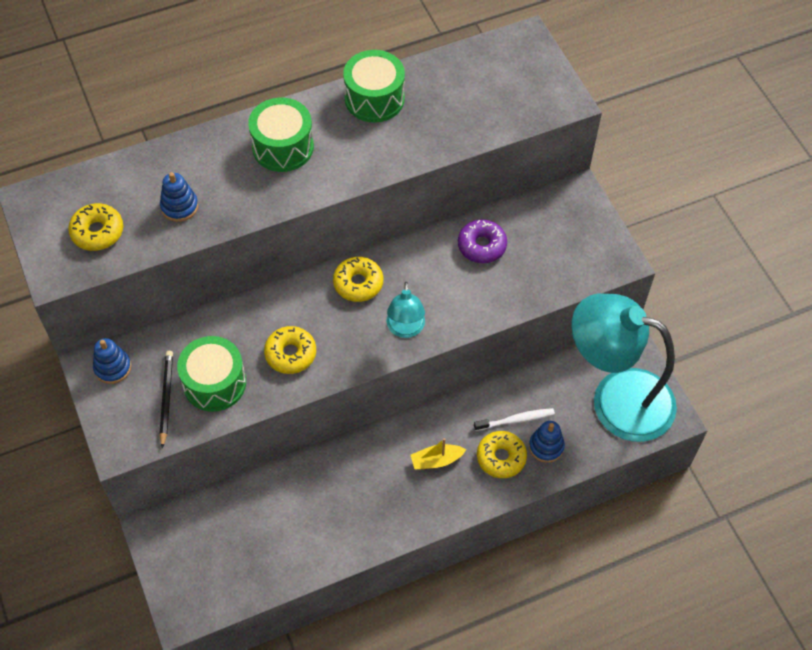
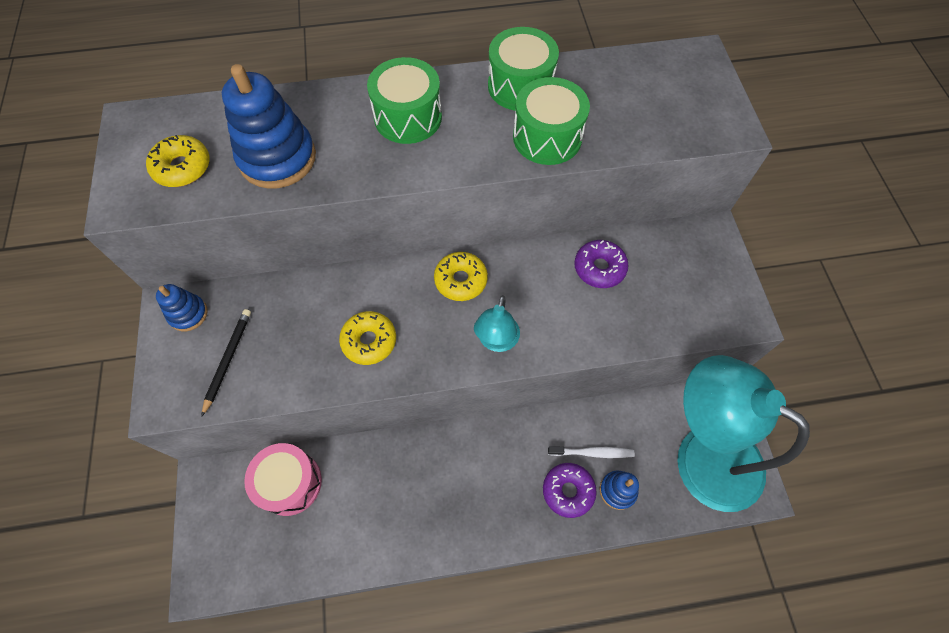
camera: 15 degrees right, 5 degrees up
(179, 206) = (277, 158): blue stacking toy -> blue stacking toy, size x1.85
(214, 383) = (282, 355): green drum -> green drum (547, 137)
(237, 512) = (290, 483): none -> pink drum
(436, 460) = (501, 477): yellow boat -> none
(501, 457) = (568, 491): yellow donut -> purple donut

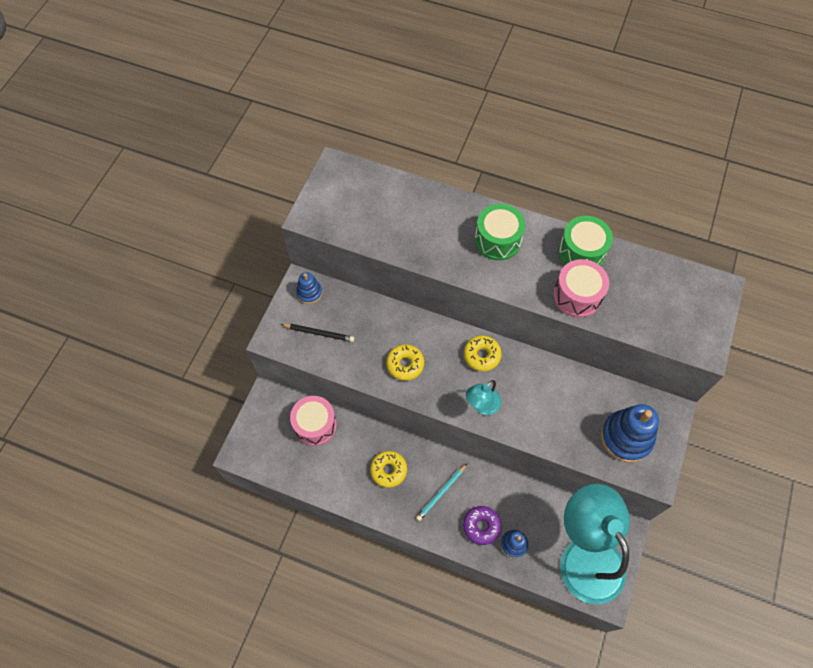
camera: 30 degrees right, 0 degrees up
(182, 167) = (350, 211): yellow donut -> yellow donut (388, 470)
(228, 360) = (319, 333): black pencil -> black pencil turned 60 degrees clockwise
(277, 158) = (406, 230): blue stacking toy -> blue stacking toy (626, 437)
(497, 478) = (441, 493): none -> turquoise pencil
(547, 137) = (577, 296): green drum -> pink drum
(592, 452) = (511, 512): white toothbrush -> none
(599, 268) = (577, 394): purple donut -> none

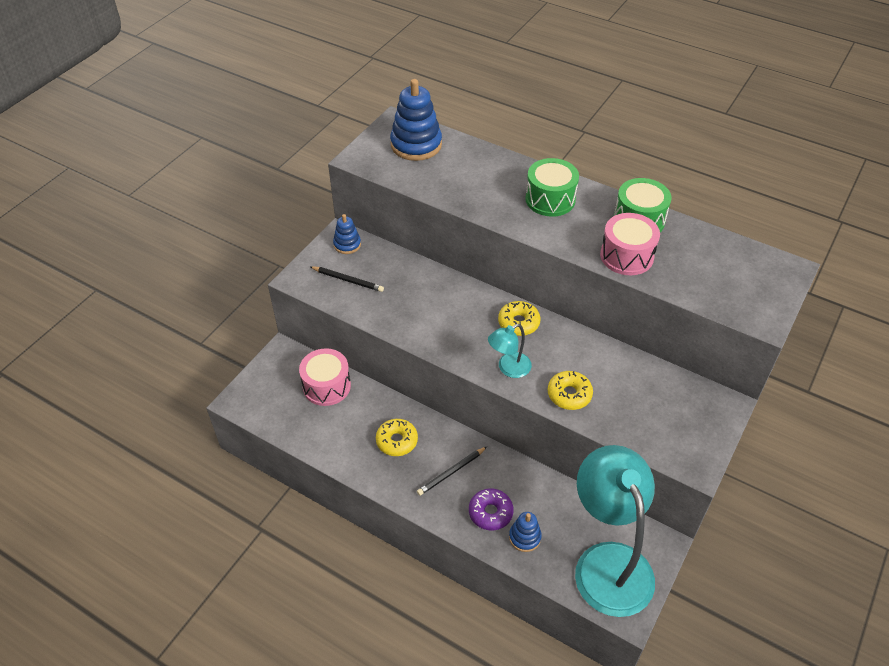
camera: 10 degrees right, 15 degrees down
(405, 364) = (432, 320): yellow donut -> yellow donut (569, 394)
(441, 493) = (451, 472): turquoise pencil -> black pencil
(626, 437) = (668, 421): blue stacking toy -> blue stacking toy (416, 145)

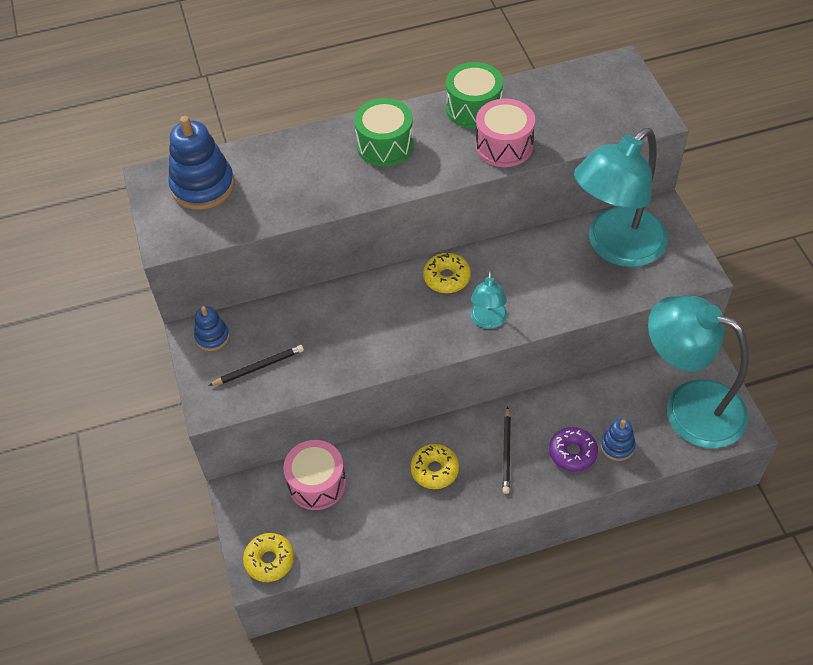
camera: 45 degrees left, 5 degrees up
(569, 394) = (555, 300): yellow donut -> yellow donut (269, 560)
(658, 399) = (616, 247): none -> turquoise lamp

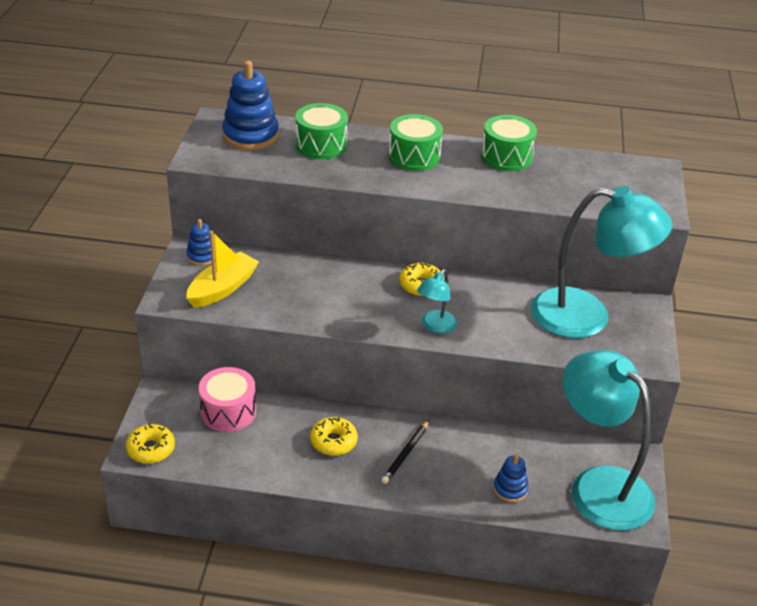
camera: 20 degrees right, 15 degrees down
(258, 367) = (222, 288): black pencil -> yellow boat
(283, 169) = (321, 145): none -> green drum
(504, 146) = (514, 188): pink drum -> none
(572, 453) = (465, 478): purple donut -> none
(616, 247) = (587, 316): turquoise lamp -> turquoise lamp turned 150 degrees counterclockwise

